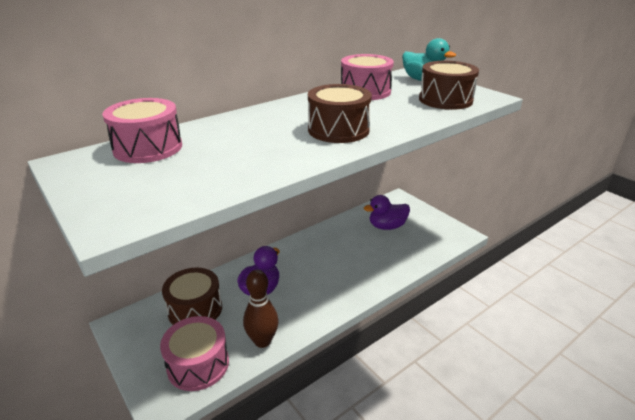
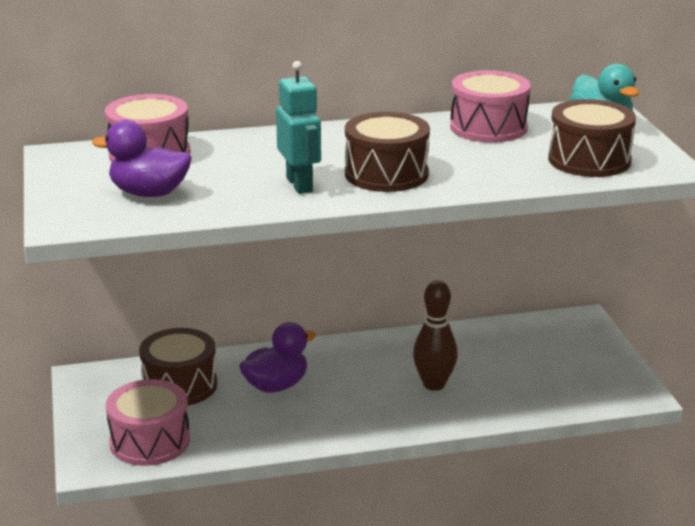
camera: 25 degrees right, 5 degrees down
(262, 341) = (239, 440): brown bowling pin -> brown bowling pin (434, 384)
(287, 149) = (300, 185): none -> turquoise robot
(387, 226) = (525, 354): purple duck -> purple duck (149, 193)

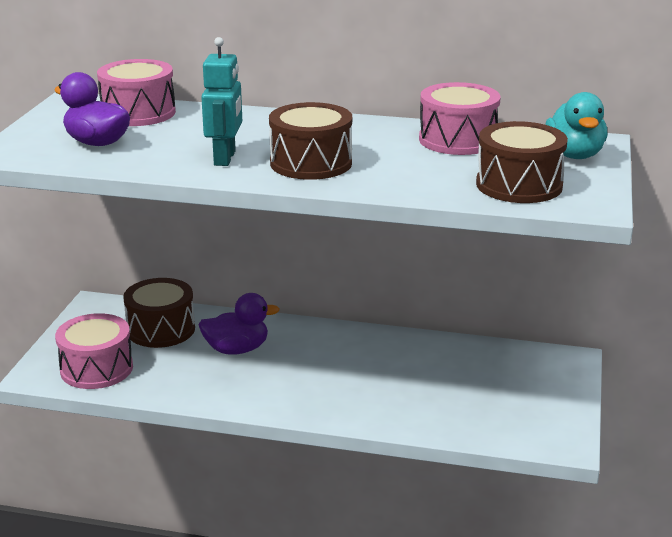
camera: 25 degrees right, 0 degrees up
(434, 384) = (374, 383): brown bowling pin -> none

